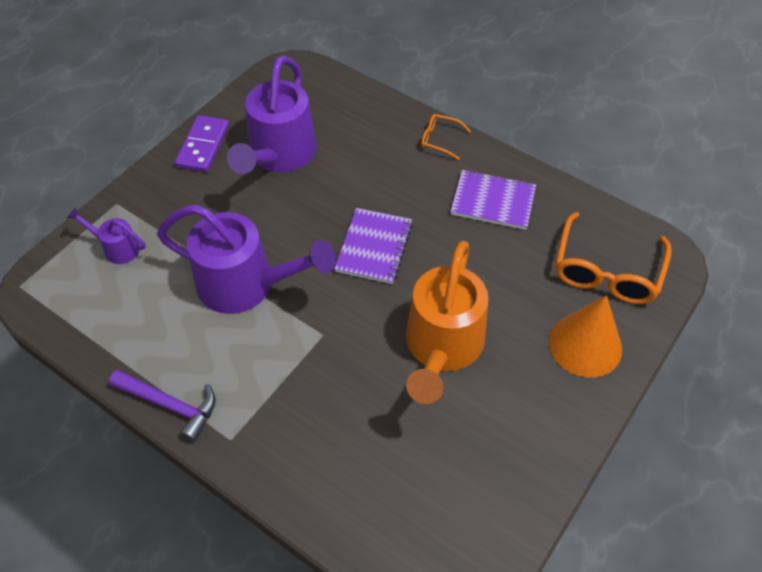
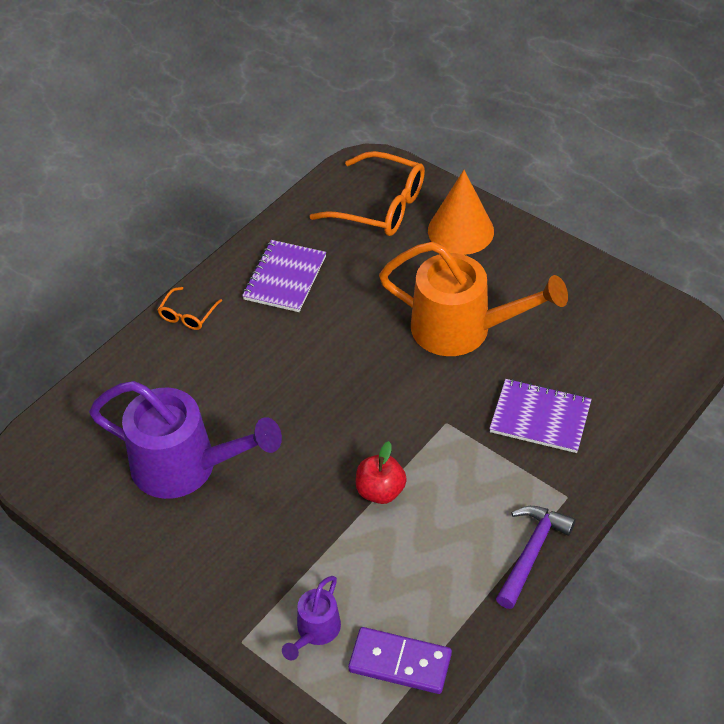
camera: 85 degrees left, 5 degrees down
(203, 146) = (154, 550): purple domino -> purple domino (400, 663)
(247, 285) = (380, 491): purple watering can -> red apple
(374, 247) = (337, 378): purple notebook -> purple notebook (540, 417)

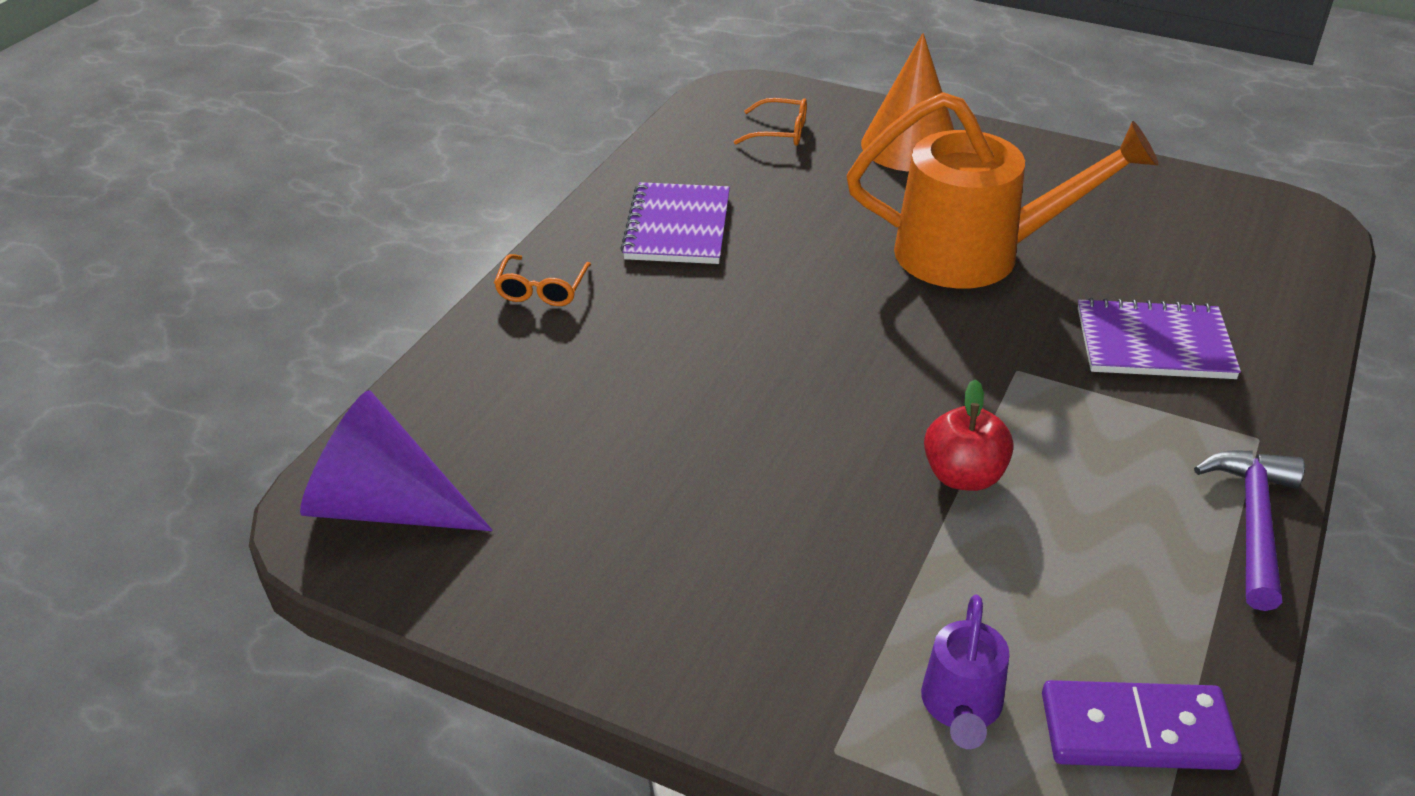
camera: 15 degrees left, 10 degrees down
(59, 453) = (384, 507): none -> purple cone
(186, 467) = (620, 492): purple watering can -> none
(379, 206) = (780, 132): orange glasses -> orange glasses, size x0.49

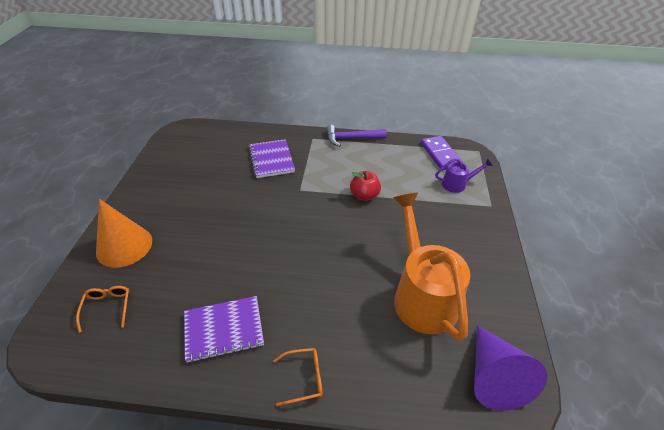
camera: 110 degrees left, 5 degrees up
(978, 254) = (224, 209): orange watering can -> orange watering can (422, 294)

